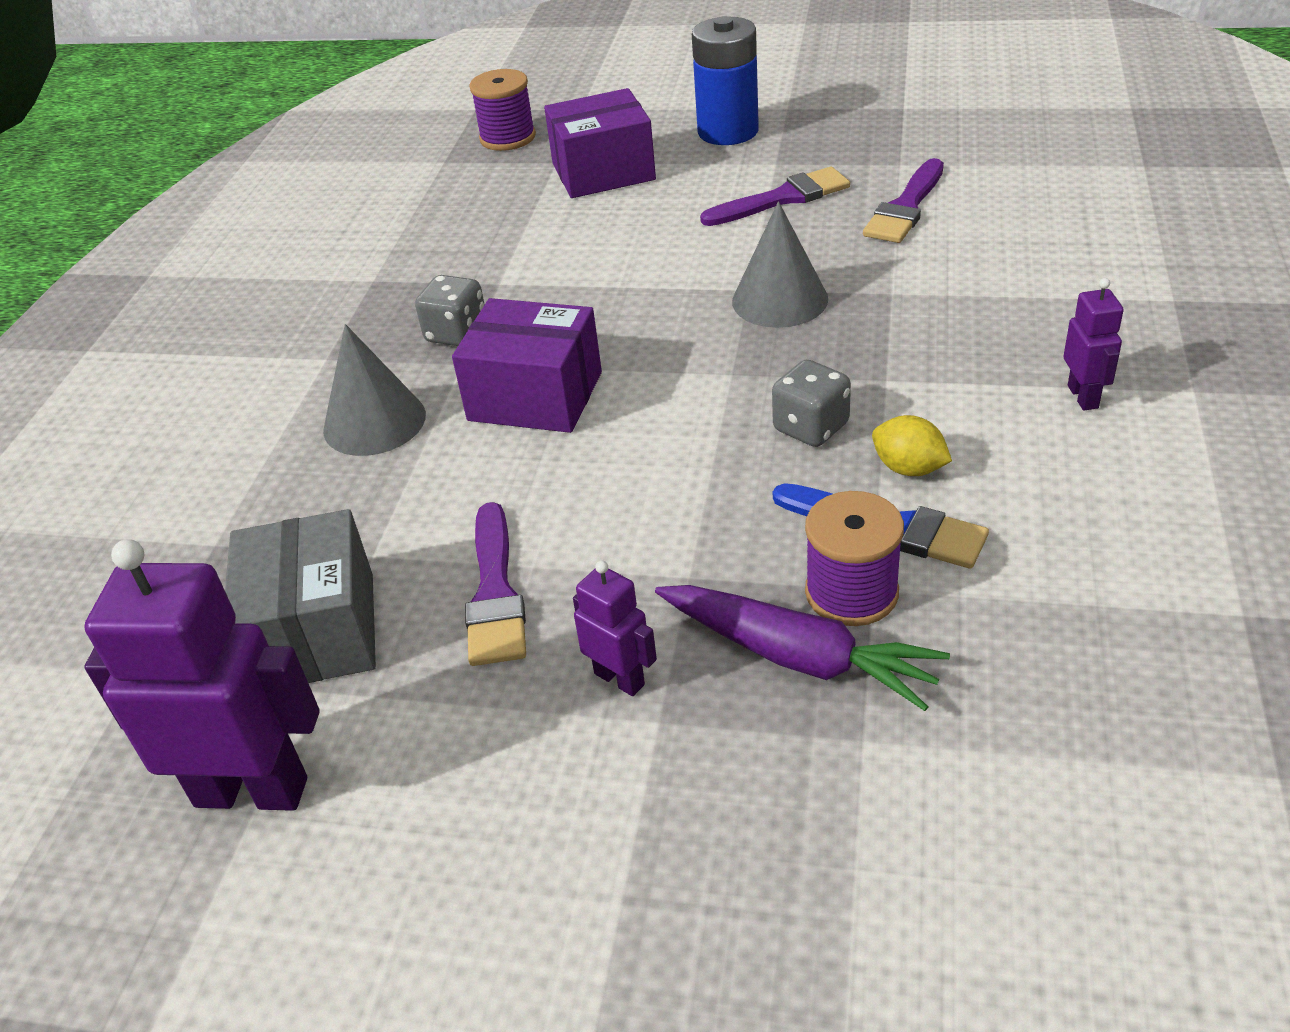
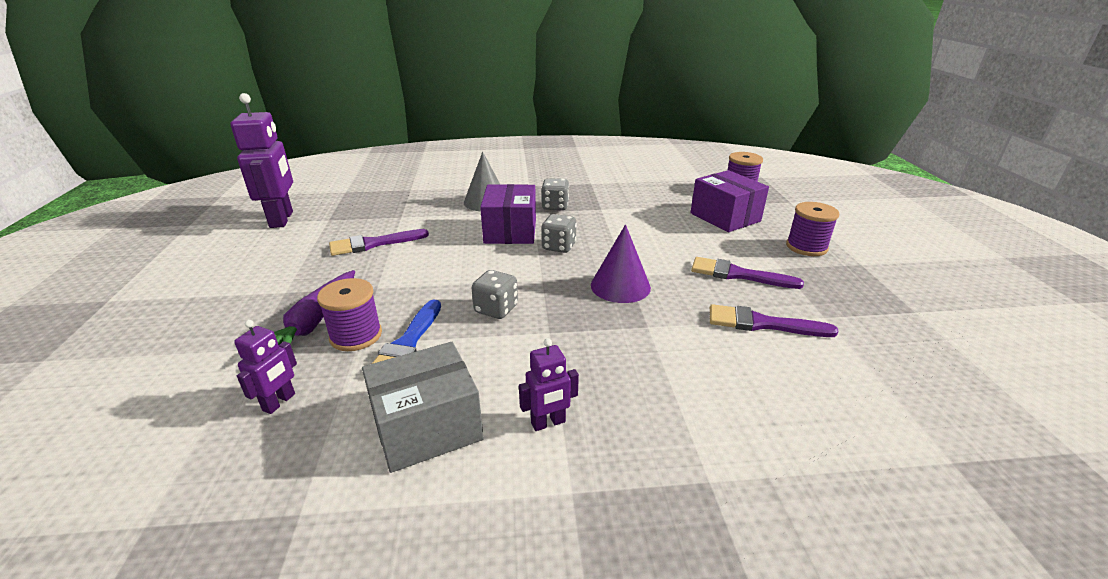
camera: 70 degrees right, 10 degrees down
(315, 632) = (358, 214): grey box -> grey box (427, 427)
(620, 678) = (313, 279): purple robot -> purple robot (279, 402)
(626, 345) = (559, 247): none -> grey dice
(728, 131) = (806, 247): blue battery -> purple spool
(780, 300) = (620, 286): grey cone -> purple cone
(782, 198) = (738, 275): purple brush -> purple brush turned 150 degrees clockwise
(909, 468) = (460, 347): yellow lemon -> none

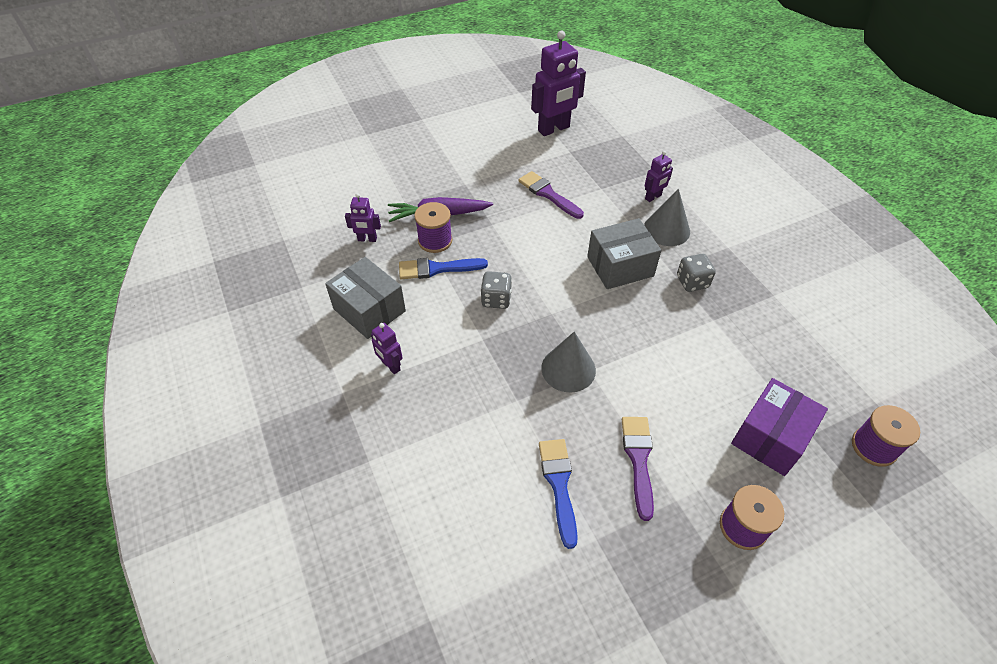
camera: 70 degrees right, 20 degrees up
(441, 198) = (653, 197): none -> purple robot
(510, 231) = (620, 266): purple box -> grey box
(559, 247) = (612, 308): grey dice -> none
(620, 286) = (568, 369): purple cone -> grey cone
(762, 324) = (559, 485): purple brush -> blue brush

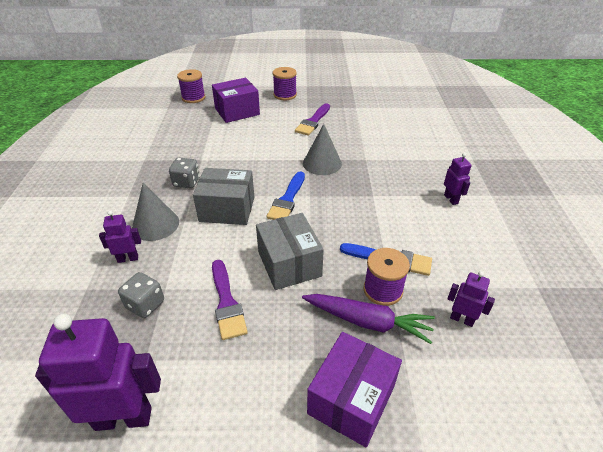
camera: 155 degrees left, 10 degrees down
(369, 310) = (465, 243): grey box -> grey box (289, 264)
(432, 173) = (351, 399): none -> purple box
(496, 299) = (348, 217): grey dice -> grey dice (145, 305)
(559, 485) = (362, 124): blue brush -> blue brush (287, 200)

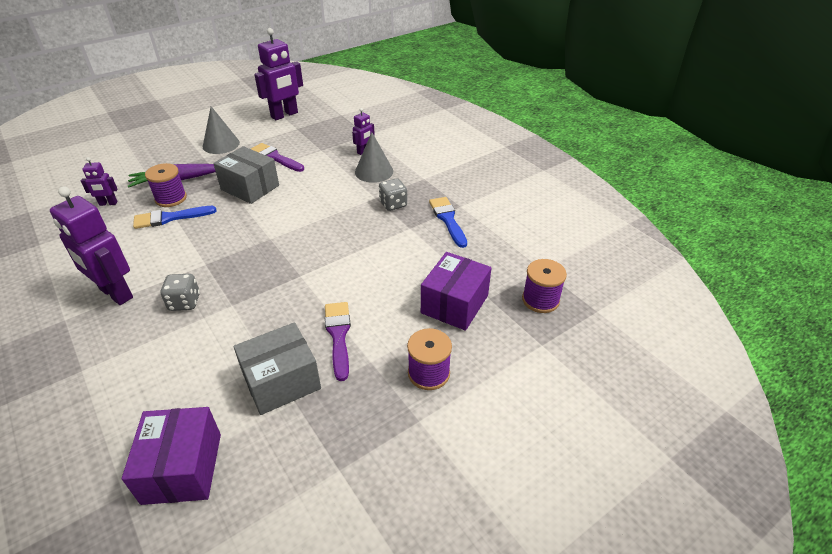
camera: 145 degrees right, 0 degrees up
(145, 305) = (323, 141): grey dice -> grey dice (184, 302)
(227, 209) = (333, 200): grey box -> grey box (281, 381)
(287, 200) = (288, 226): blue brush -> blue brush (448, 219)
(322, 163) = (281, 276): grey cone -> grey cone (221, 144)
(351, 399) = (175, 152): purple box -> purple box (182, 468)
(451, 199) = (115, 293): purple robot -> purple robot, size x1.99

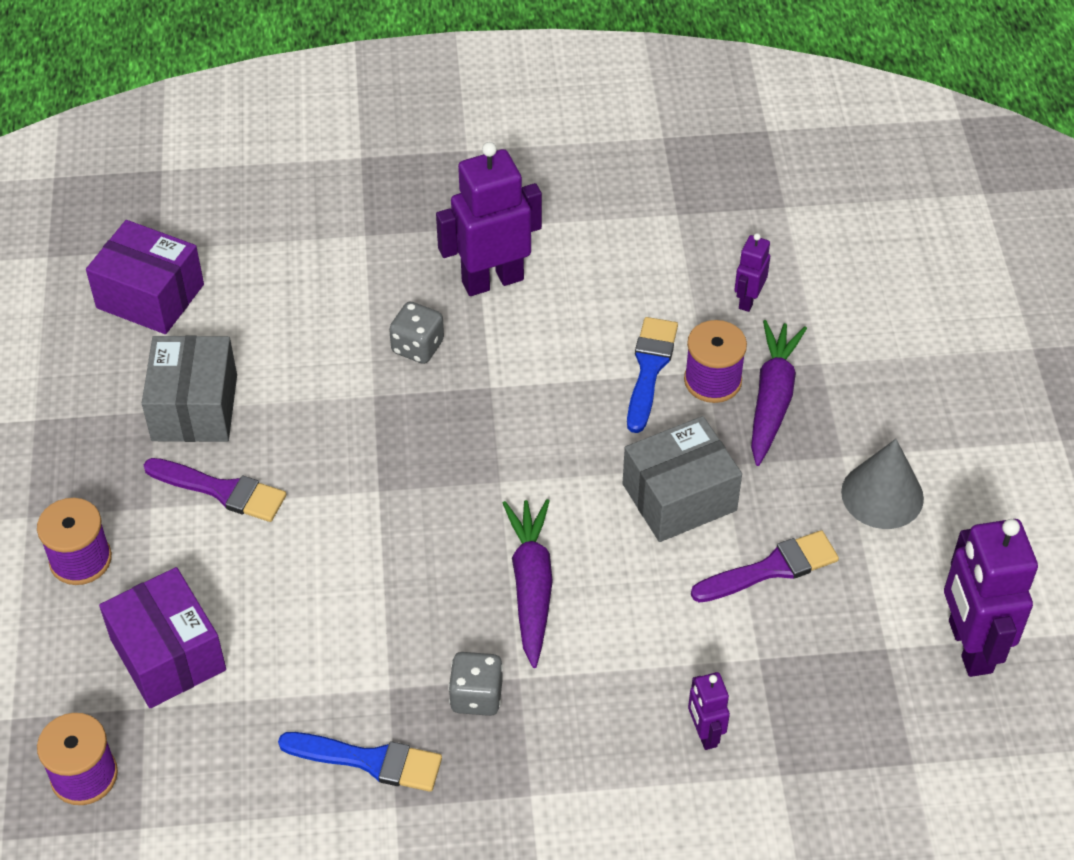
camera: 120 degrees right, 10 degrees up
(326, 209) = (531, 587): none -> purple carrot
(374, 171) = (612, 716): grey cone -> none

